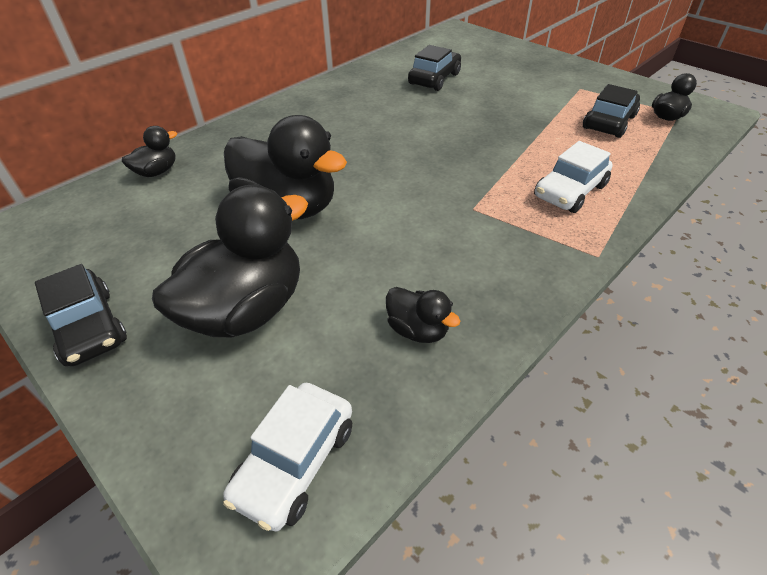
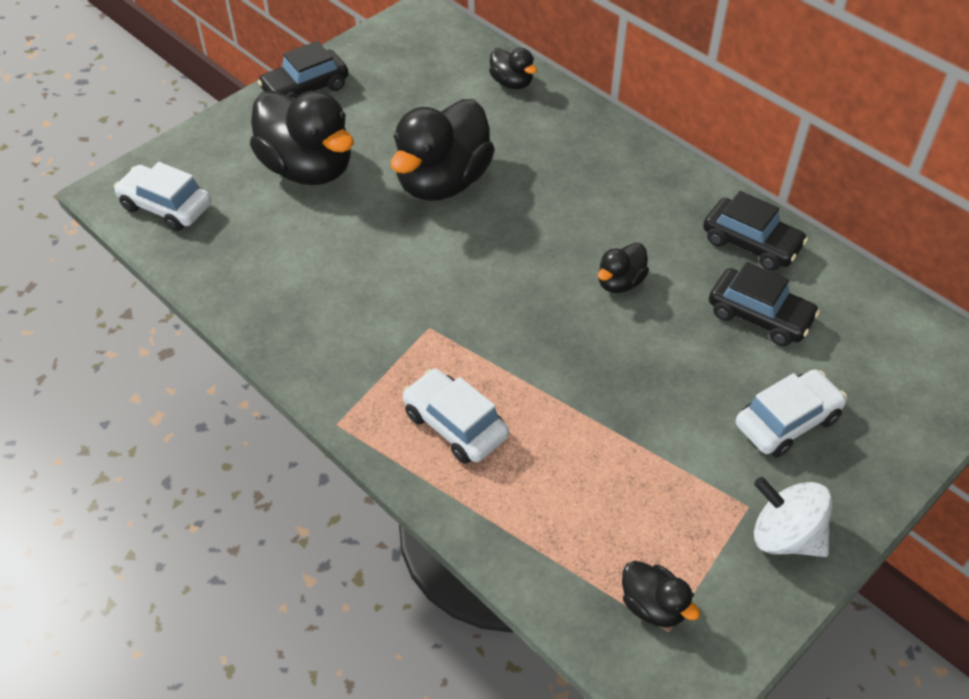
camera: 90 degrees right, 5 degrees up
(418, 330) = (265, 273): black duck -> black duck (620, 282)
(514, 75) = (787, 421): none -> white car
(594, 80) = (785, 536): none -> white spinning top
(609, 122) = (632, 516): black car -> black car (751, 243)

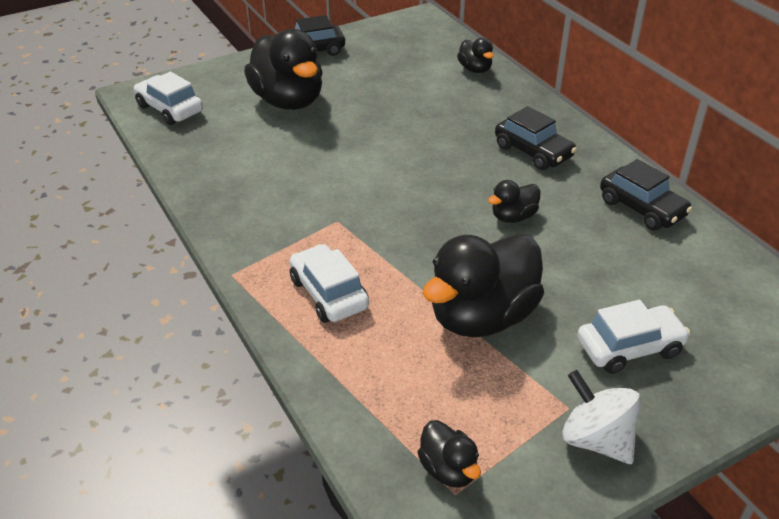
camera: 15 degrees right, 10 degrees down
(443, 182) = (391, 125): black duck -> black duck (482, 317)
(759, 316) = (631, 262): black car -> black car (533, 151)

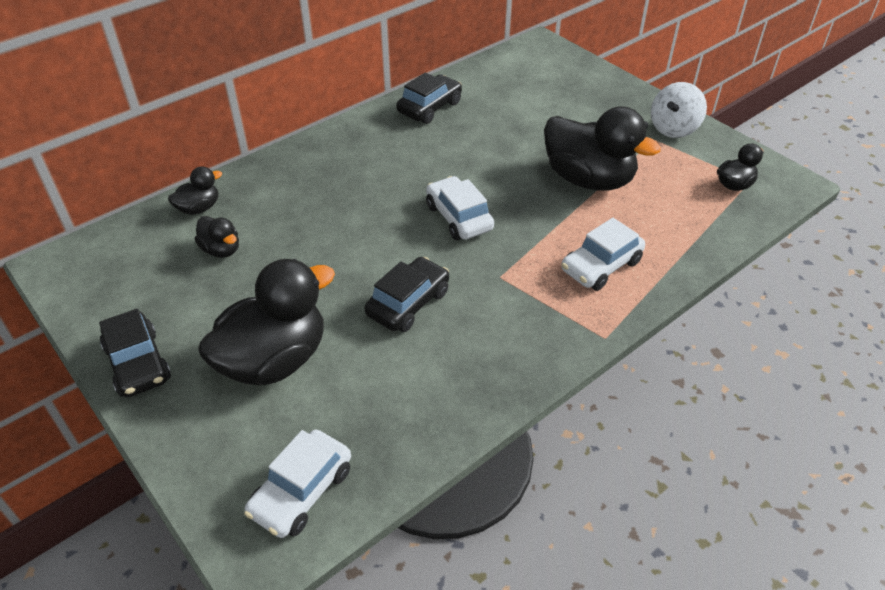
camera: 100 degrees left, 5 degrees up
(513, 217) = (460, 170): black duck -> black duck (221, 250)
(533, 151) = (358, 162): black car -> black car (408, 303)
(629, 347) = (587, 115): white car -> white car (459, 217)

